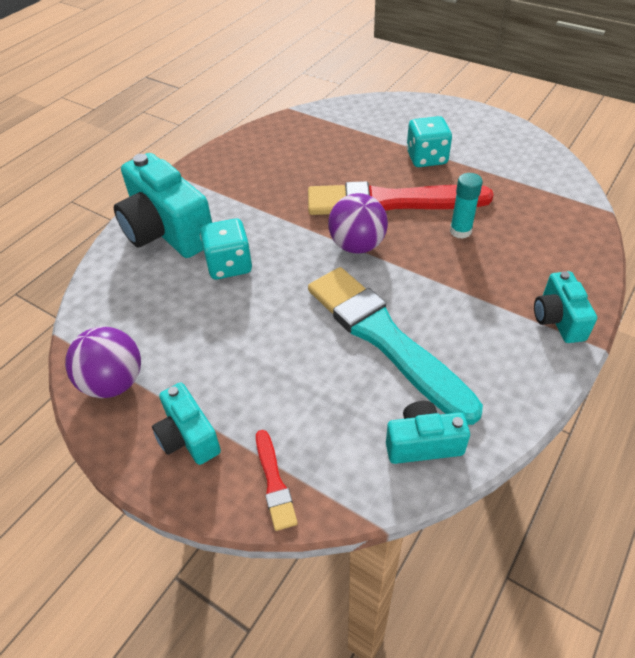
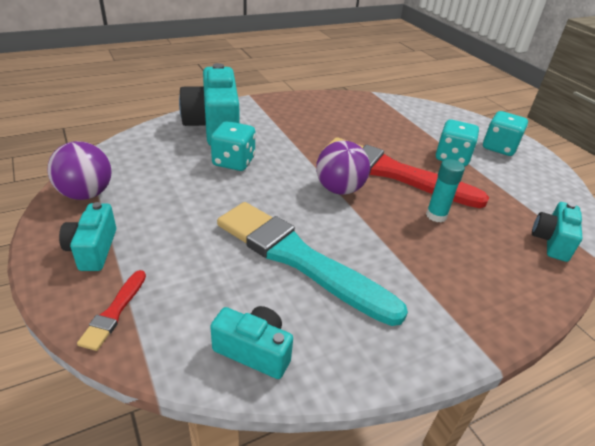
camera: 25 degrees right, 10 degrees down
(385, 338) = (299, 259): turquoise brush -> turquoise brush turned 45 degrees counterclockwise
(458, 126) = (499, 147): none -> turquoise dice
(558, 319) = (471, 320): turquoise camera -> turquoise camera (552, 241)

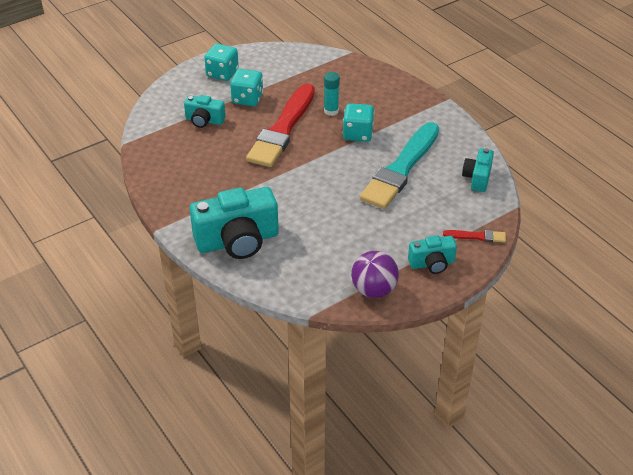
camera: 95 degrees left, 5 degrees up
(233, 162) = (296, 217): turquoise dice -> turquoise dice (358, 134)
(339, 189) = (315, 156): purple ball -> none
(552, 241) = (340, 66): turquoise camera -> turquoise camera (204, 120)

